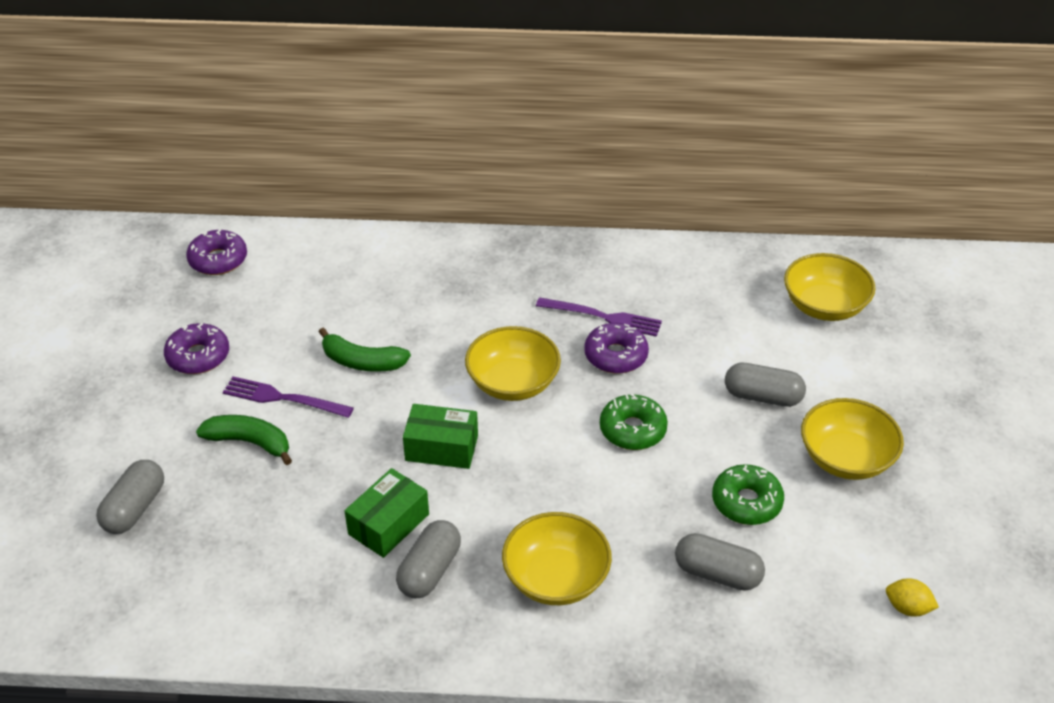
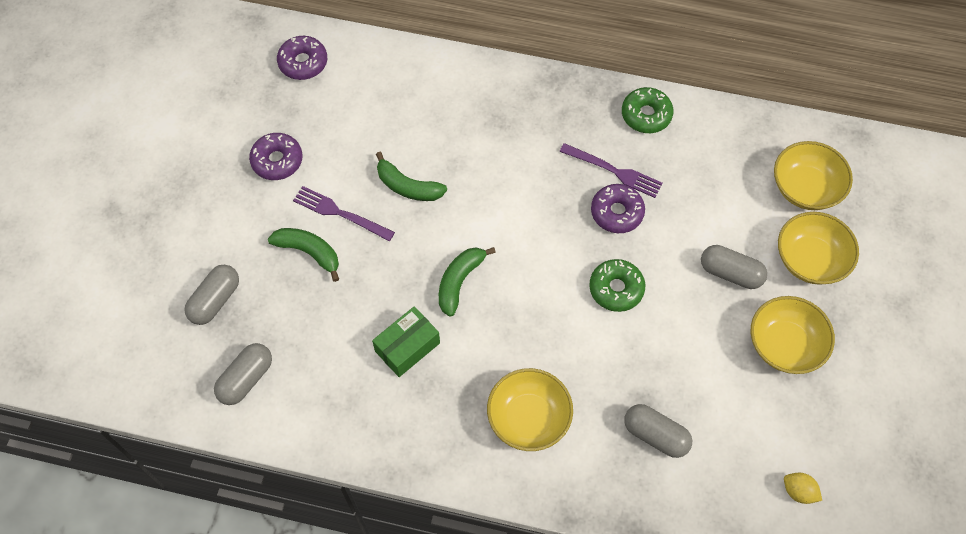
camera: 10 degrees right, 20 degrees up
(429, 570) = (432, 394): grey capsule -> grey capsule (246, 379)
(441, 448) = (459, 282): green box -> green banana
(513, 383) = (527, 227): yellow bowl -> yellow bowl (810, 259)
(746, 502) = (693, 373): green donut -> green donut (646, 115)

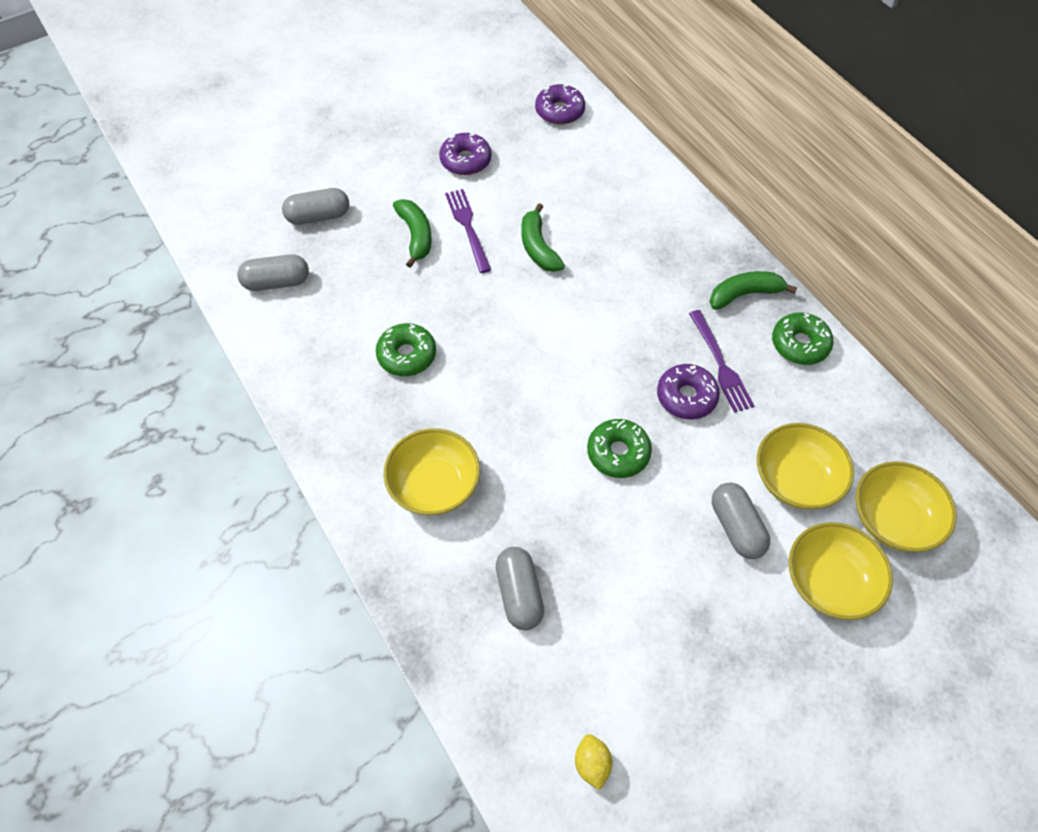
camera: 45 degrees right, 5 degrees down
(407, 347) = (407, 355): green box -> green donut
(459, 282) = (498, 343): green banana -> green banana (744, 294)
(785, 345) = (721, 630): yellow bowl -> yellow bowl (796, 480)

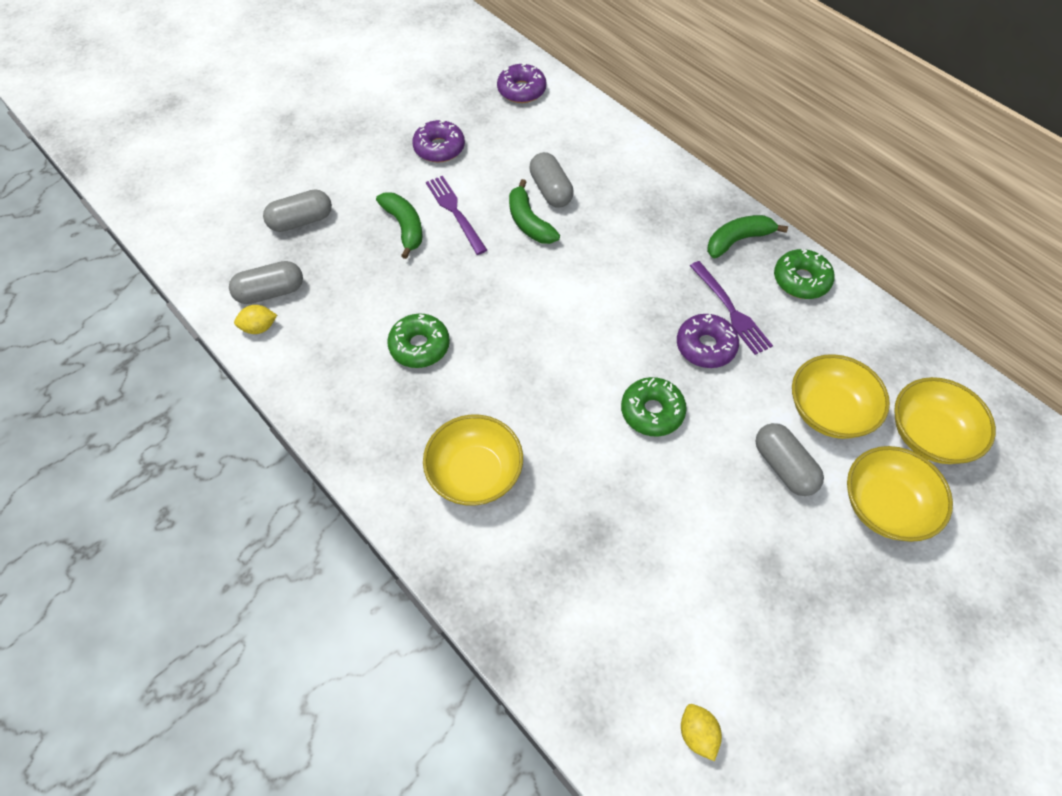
camera: 10 degrees left, 0 degrees up
(260, 315) = (259, 328): none -> yellow lemon
(519, 594) = (585, 570): grey capsule -> grey capsule (551, 190)

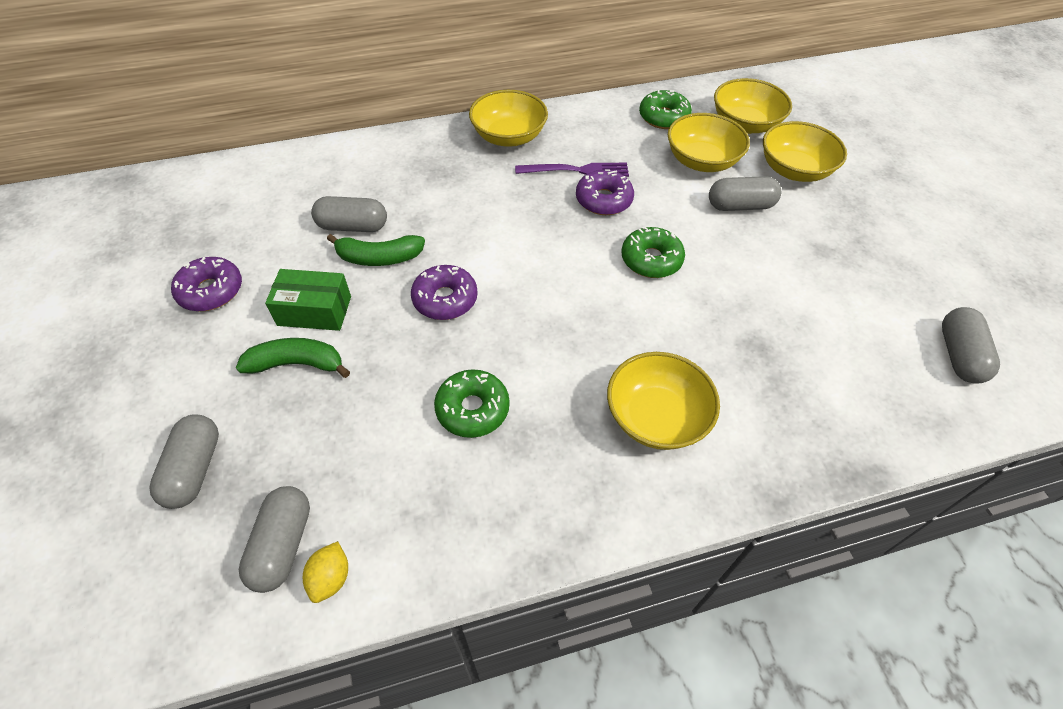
camera: 65 degrees left, 5 degrees down
(455, 212) = (314, 311): purple fork -> green box
(521, 90) = (199, 196): purple donut -> purple donut (445, 299)
(697, 734) = (958, 355): yellow lemon -> grey capsule
(737, 240) = (509, 137): green banana -> yellow bowl
(801, 280) = (573, 122): green donut -> green donut (663, 117)

